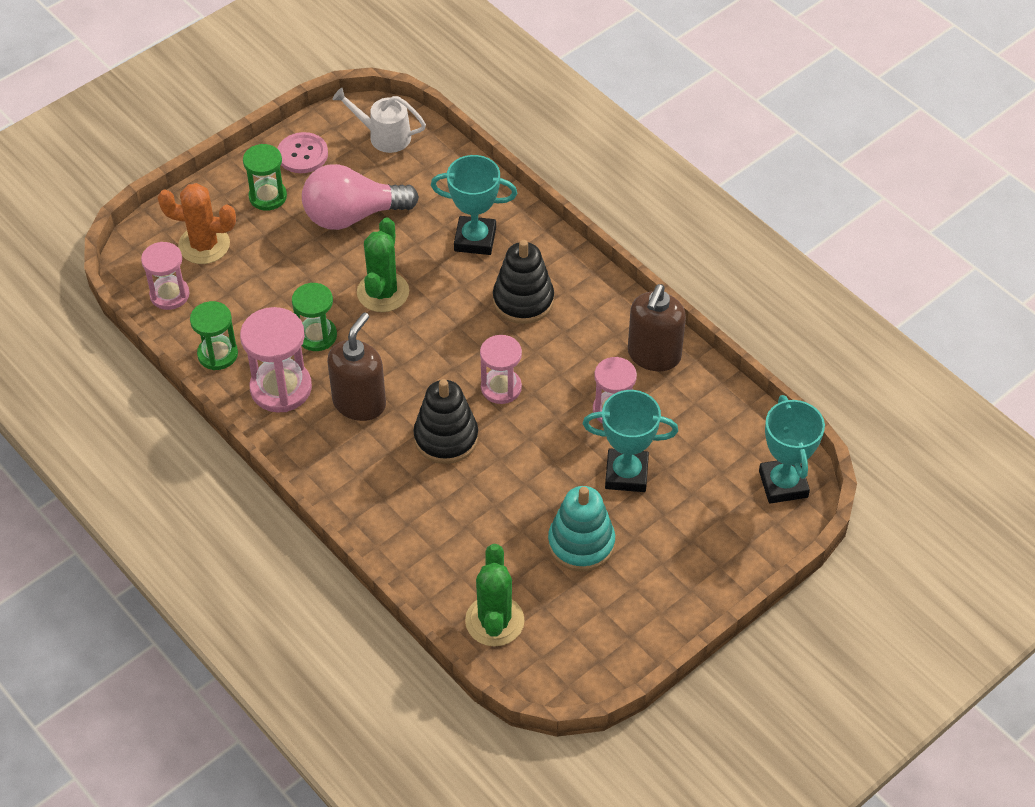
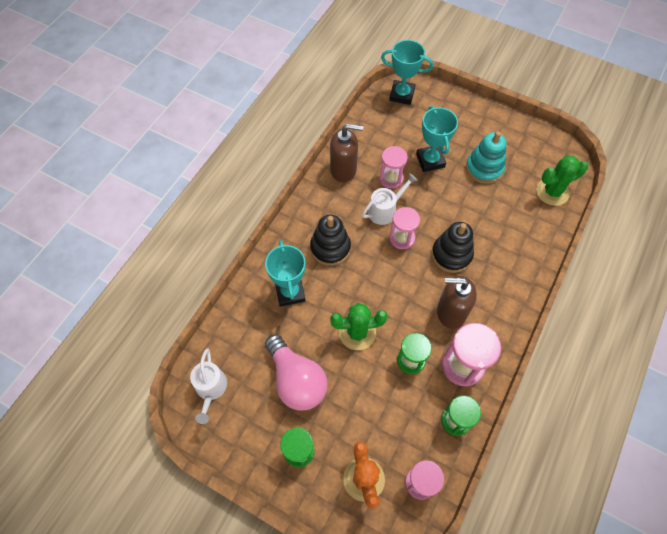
camera: 110 degrees left, 10 degrees up
(302, 154) = (247, 443): pink button -> none
(558, 383) = (385, 210): none -> white watering can
(783, 484) = (402, 95): turquoise trophy -> turquoise trophy turned 45 degrees clockwise

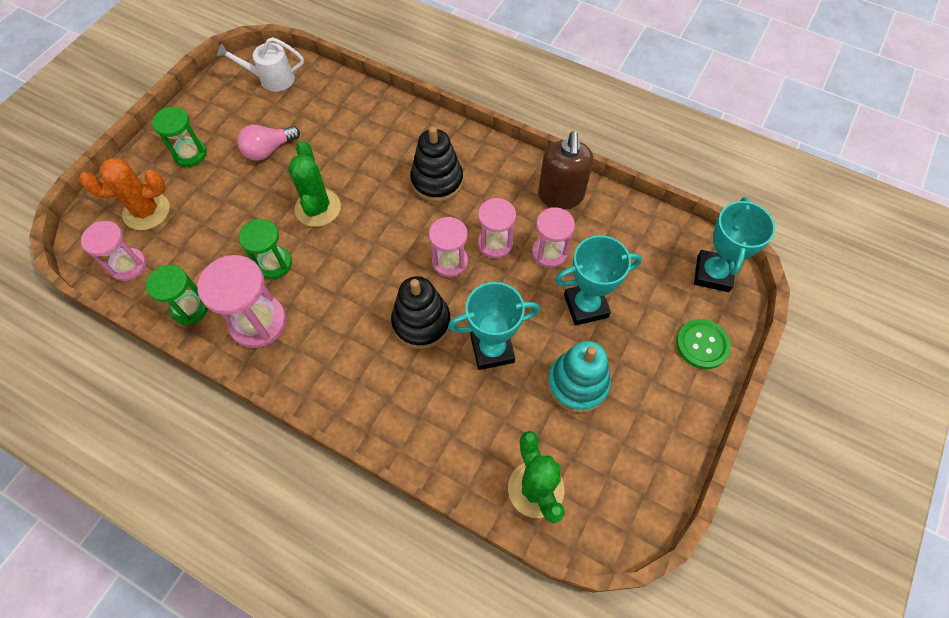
camera: 90 degrees right, 0 degrees up
(290, 292) = (377, 141): turquoise trophy -> turquoise trophy (492, 349)
(296, 380) = (268, 150): pink light bulb -> pink light bulb, size x0.62
(385, 210) = (495, 243): white watering can -> pink hourglass
(450, 312) = (333, 314): brown soap dispenser -> none
(451, 106) = (702, 344): none -> green button

